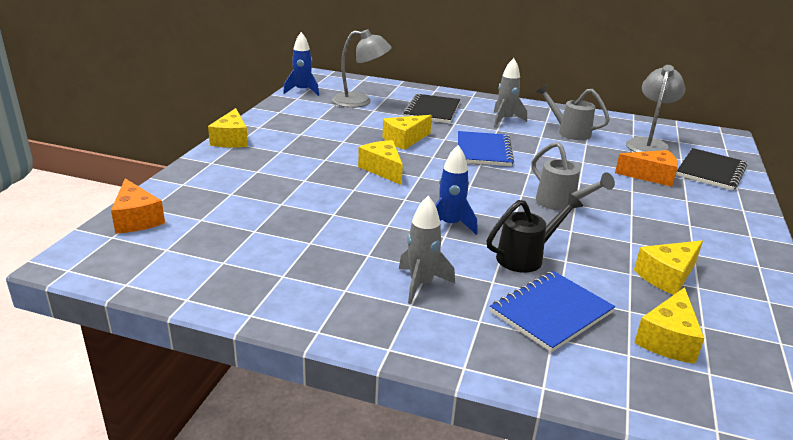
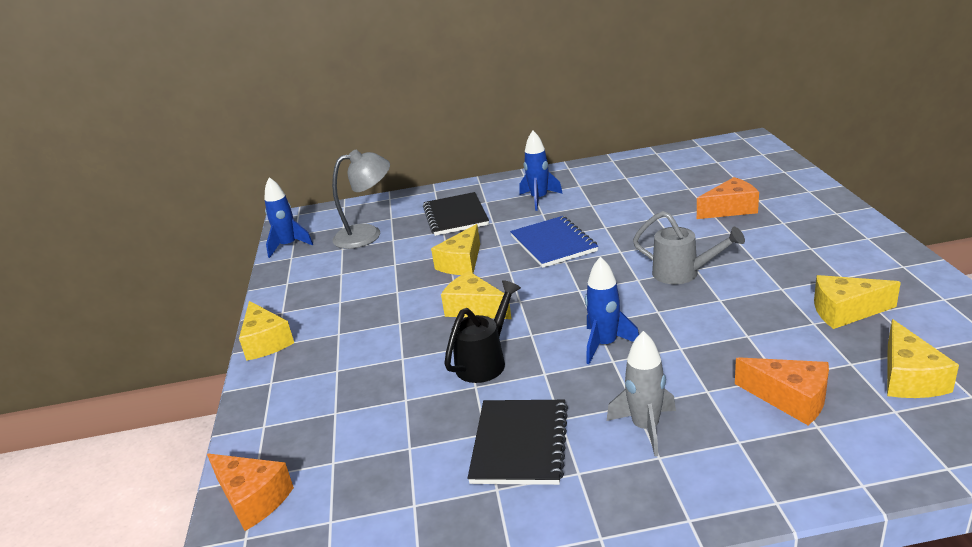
camera: 20 degrees left, 0 degrees up
(505, 120) = (539, 199): grey rocket -> blue rocket
(526, 257) = (710, 348): black watering can -> black watering can (485, 361)
(551, 312) = (790, 399): blue notebook -> orange cheese
(569, 132) = (612, 189): grey watering can -> none
(649, 144) = (695, 175): grey lamp -> none
(667, 276) = (845, 311): yellow cheese -> yellow cheese turned 60 degrees clockwise
(711, 171) = (773, 183): black notebook -> black notebook (520, 444)

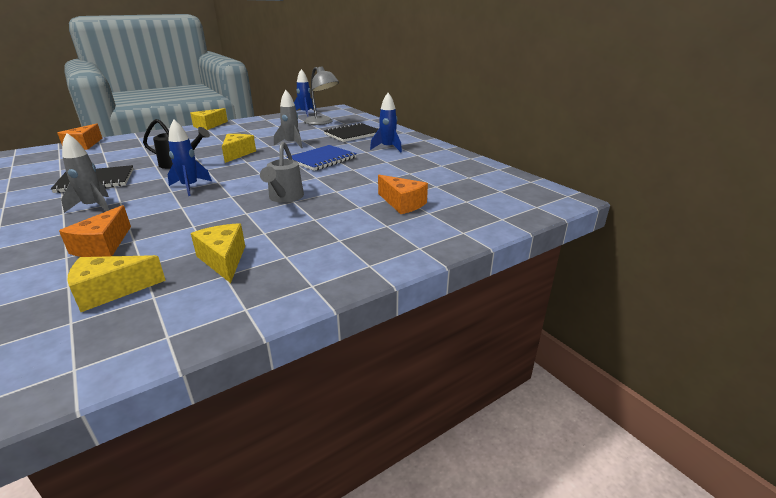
camera: 60 degrees right, 0 degrees up
(462, 263) = (291, 144): yellow cheese -> grey rocket

